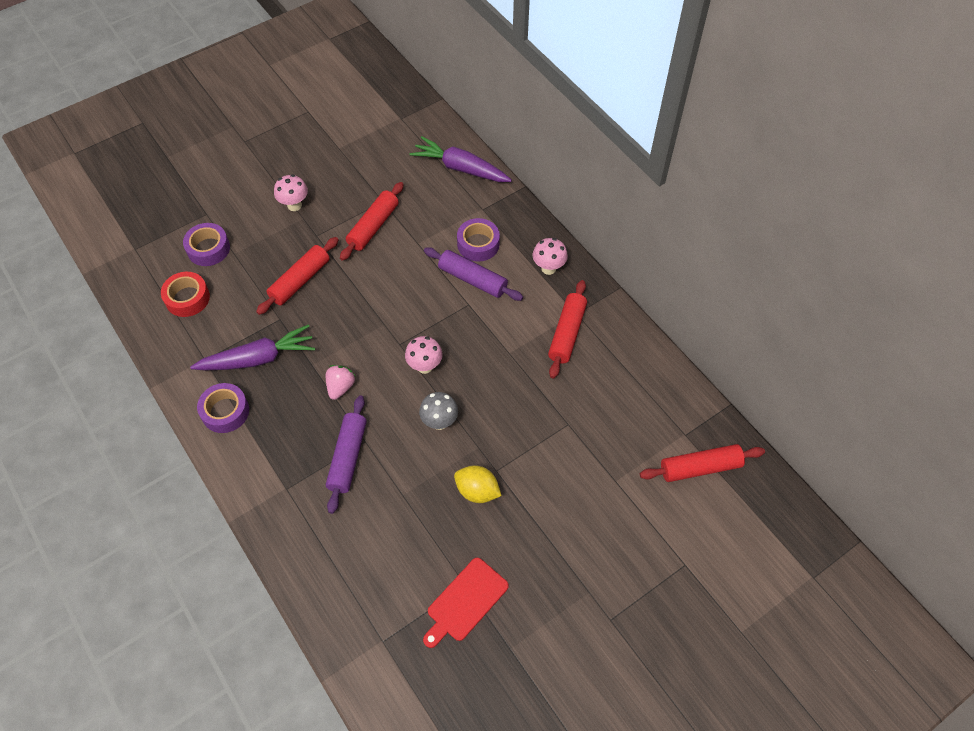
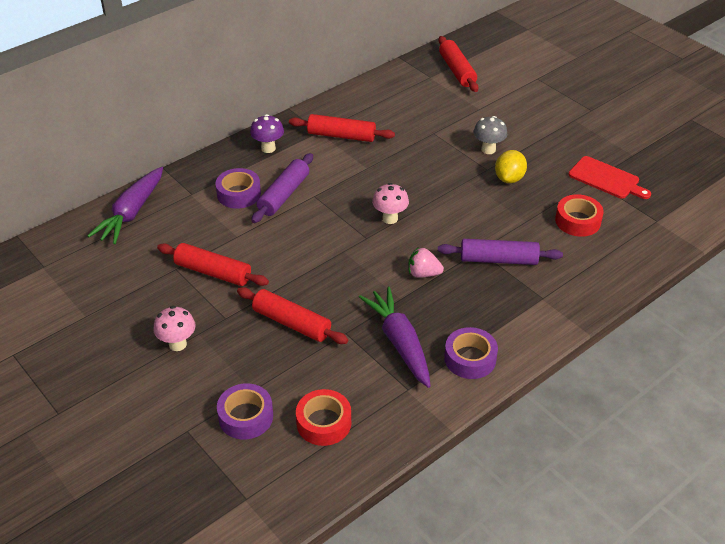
camera: 95 degrees left, 15 degrees down
(395, 550) = (578, 221): none -> red tape
(439, 422) = (448, 205): grey mushroom -> grey mushroom (488, 149)
(548, 268) = (268, 148): pink mushroom -> purple mushroom

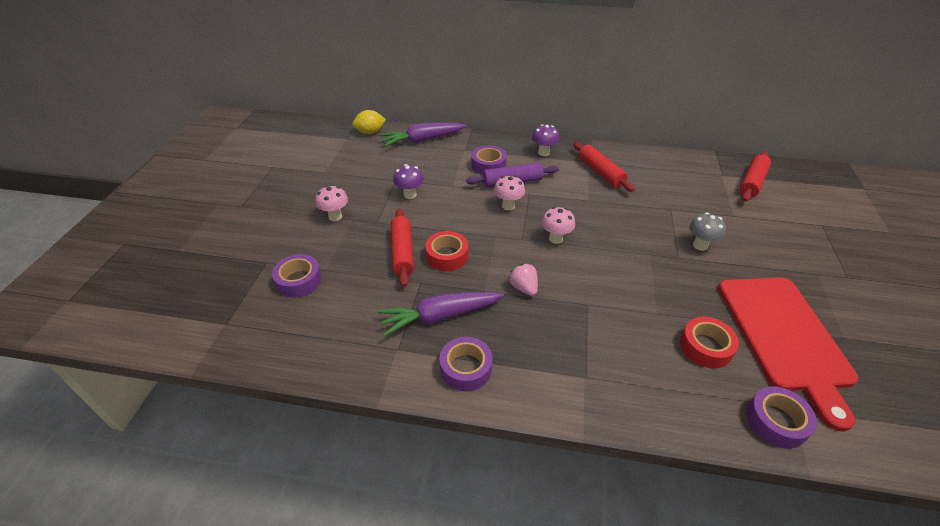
camera: 50 degrees right, 0 degrees up
(213, 272) = (410, 195): red rolling pin -> purple mushroom
(314, 219) = (508, 206): none -> pink mushroom
(324, 423) = (324, 322): red tape -> red tape (447, 256)
(399, 342) = (440, 316): purple carrot -> purple carrot turned 135 degrees counterclockwise
(498, 260) = (592, 322): purple rolling pin -> none
(509, 178) = (688, 275): yellow lemon -> yellow lemon (370, 132)
(606, 179) = (784, 336): red cutting board -> red cutting board, size x1.89
(659, 236) = (776, 421): none -> purple tape

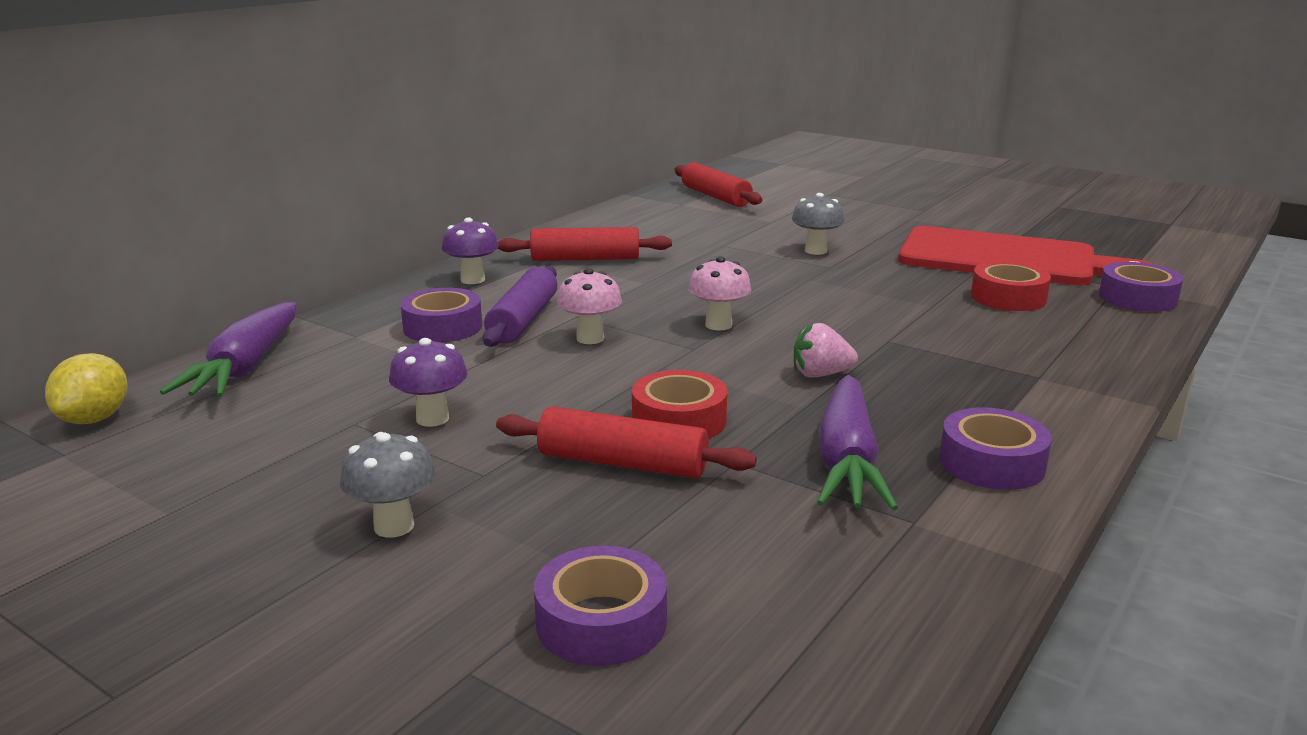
camera: 65 degrees left, 20 degrees down
(335, 216) = (394, 526): pink mushroom -> grey mushroom

